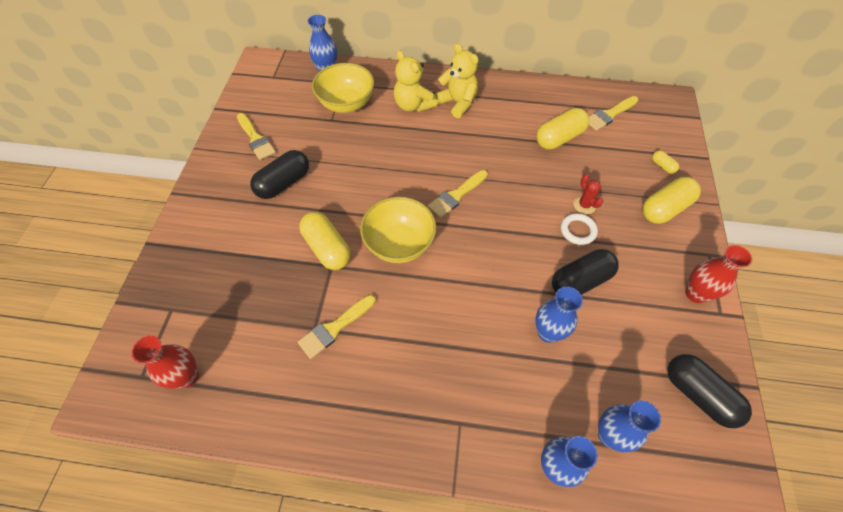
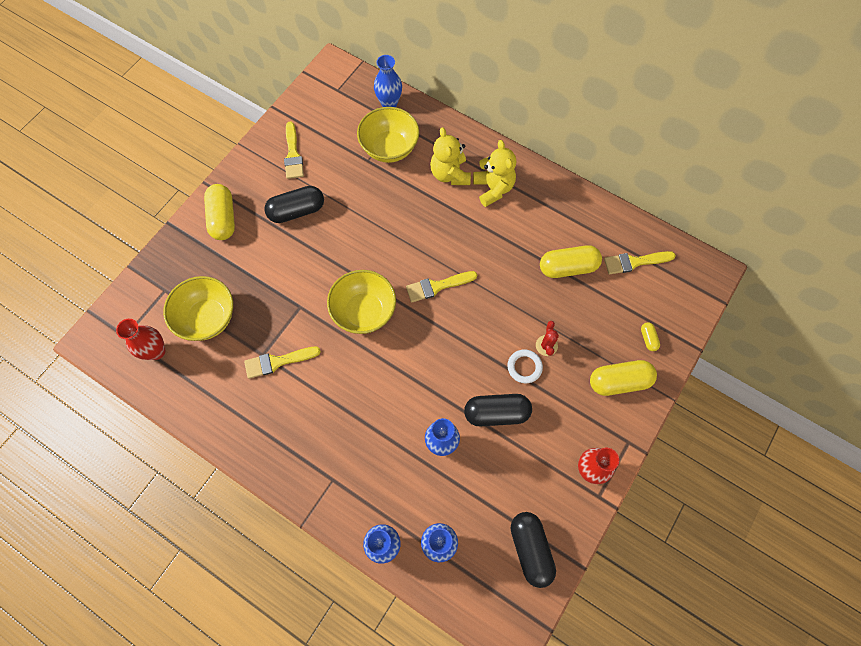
camera: 25 degrees right, 10 degrees up
(234, 317) = (207, 318): none -> yellow bowl
(327, 248) = (304, 289): yellow capsule -> yellow capsule (223, 218)

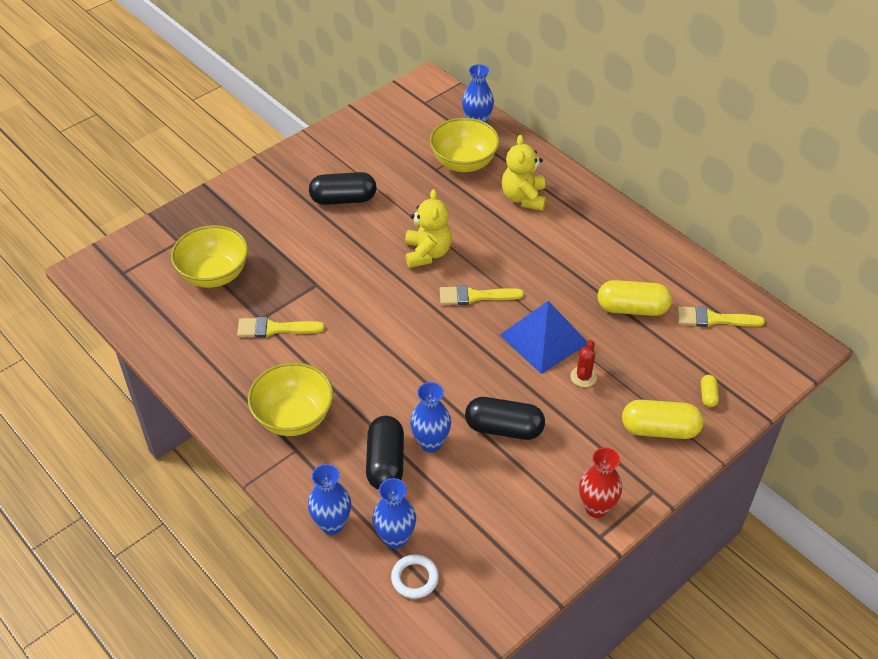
camera: 15 degrees right, 20 degrees down
(156, 351) = (149, 292): red vase -> none
(223, 218) = (263, 191): yellow capsule -> none
(293, 154) = (357, 149): yellow brush -> none
(364, 311) = (385, 303): yellow bowl -> yellow bowl (294, 417)
(493, 188) = (569, 220): yellow teddy bear -> yellow teddy bear (427, 253)
(505, 315) = (544, 339): none -> blue pyramid
(524, 367) = (551, 392): white ring -> white ring (415, 578)
(530, 549) = (500, 569): black capsule -> black capsule (385, 463)

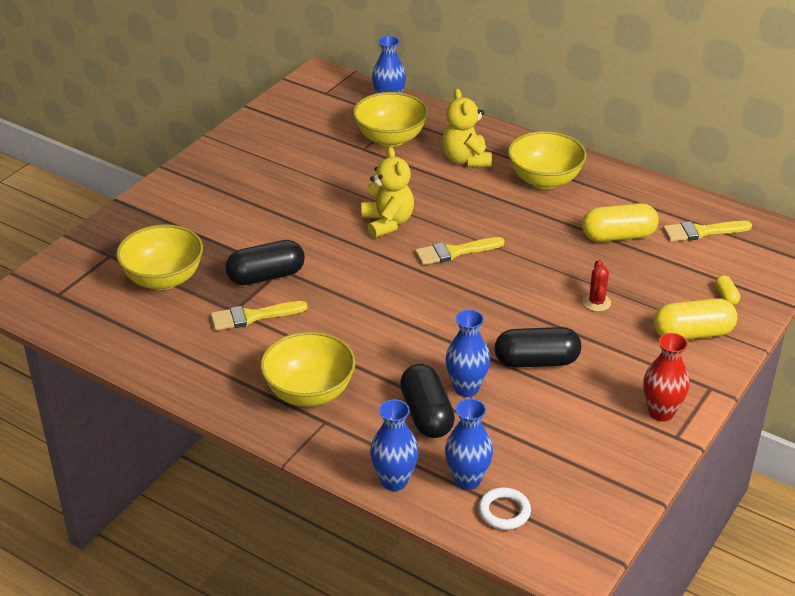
camera: 15 degrees left, 10 degrees down
(343, 199) = (276, 189): black capsule -> black capsule (266, 276)
(544, 339) = (542, 277): blue pyramid -> none
(587, 234) = (544, 180): none -> yellow bowl

